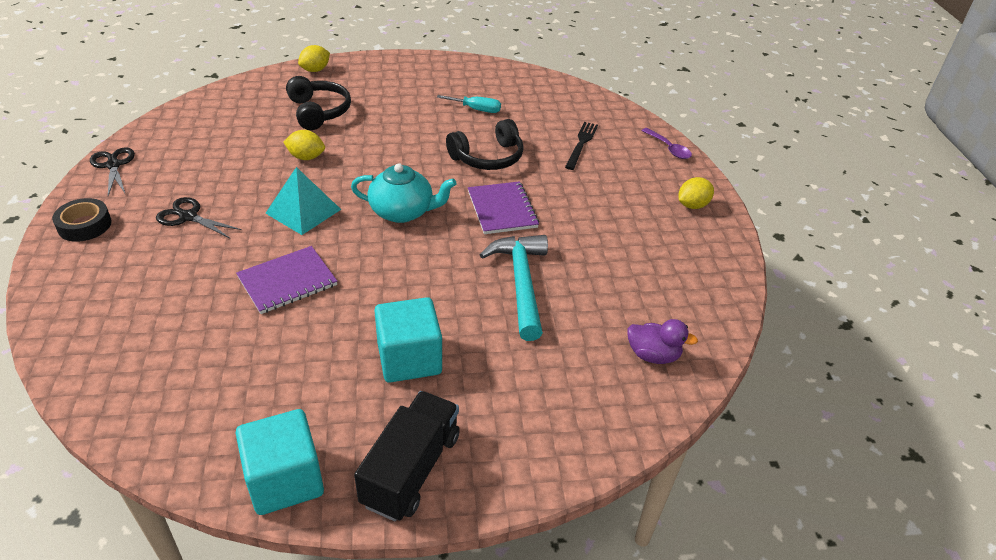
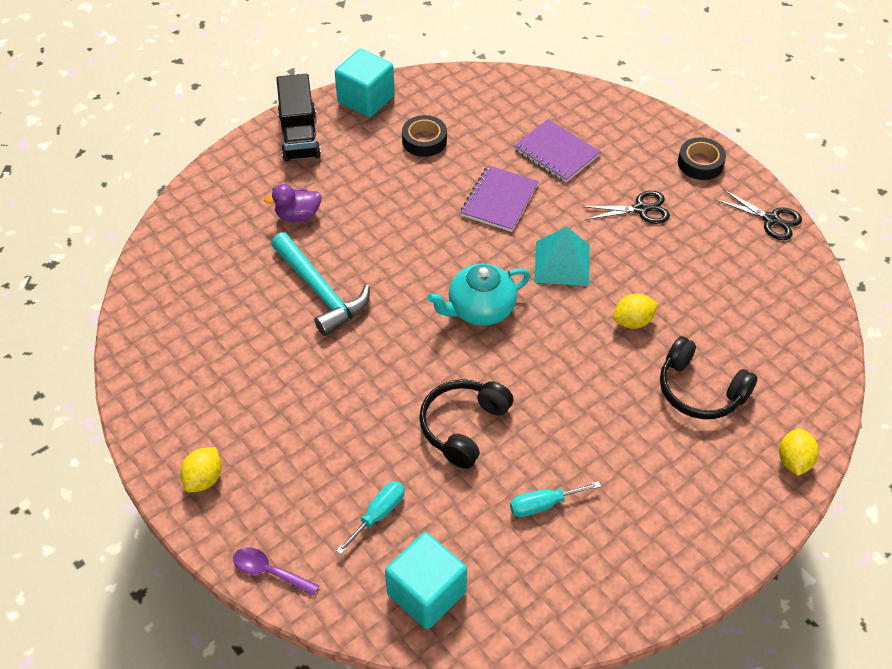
camera: 150 degrees right, 10 degrees up
(282, 381) = (424, 141): none -> black tape
(409, 359) = (357, 192): turquoise cube -> turquoise cube (426, 593)
(502, 209) = (394, 362): purple notebook -> purple notebook (556, 152)
(581, 144) = (378, 514): black fork -> turquoise screwdriver
(653, 355) = (179, 282): purple duck -> purple duck (298, 215)

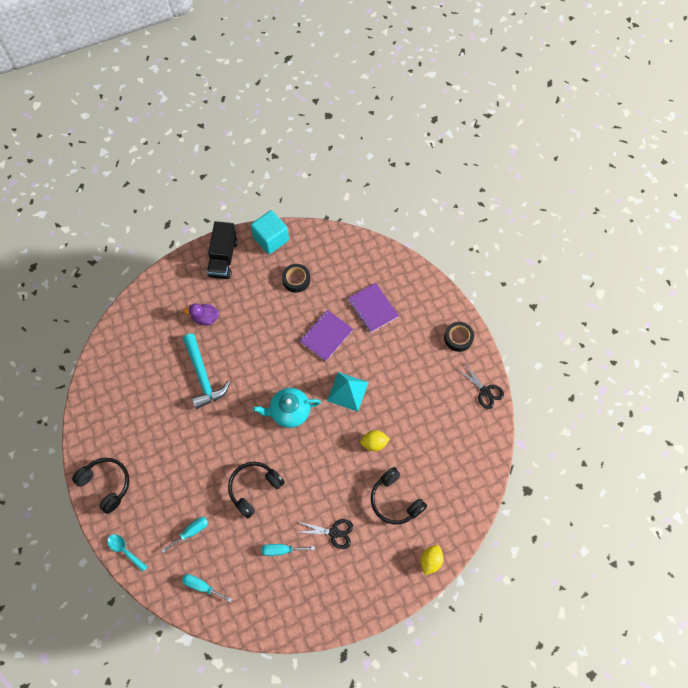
camera: 15 degrees right, 15 degrees up
(204, 479) = (106, 484): yellow lemon -> black headphones
(269, 571) = (125, 550): purple spoon -> turquoise spoon
(426, 593) = (202, 586): turquoise cube -> turquoise screwdriver
(640, 209) = (408, 364): black scissors -> black scissors (334, 532)

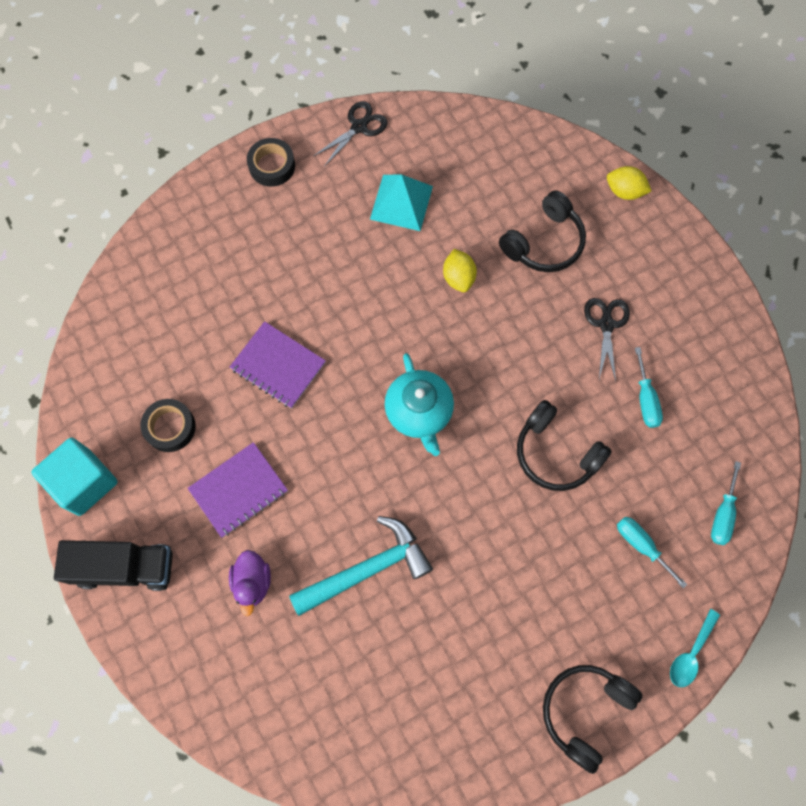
camera: 95 degrees left, 5 degrees up
(347, 391) = (375, 323): turquoise pyramid -> turquoise pyramid (401, 202)
(373, 308) = (223, 295): purple notebook -> purple notebook (238, 490)

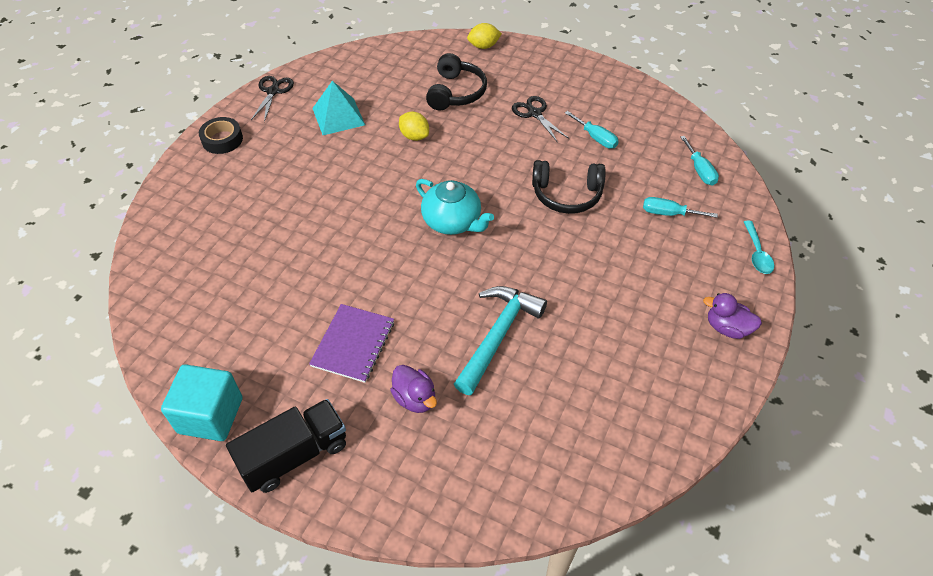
camera: 35 degrees left, 20 degrees down
(170, 427) = (261, 335): black tape -> none
(278, 365) = (321, 249): purple notebook -> none
(584, 711) = (727, 328): black headphones -> purple duck

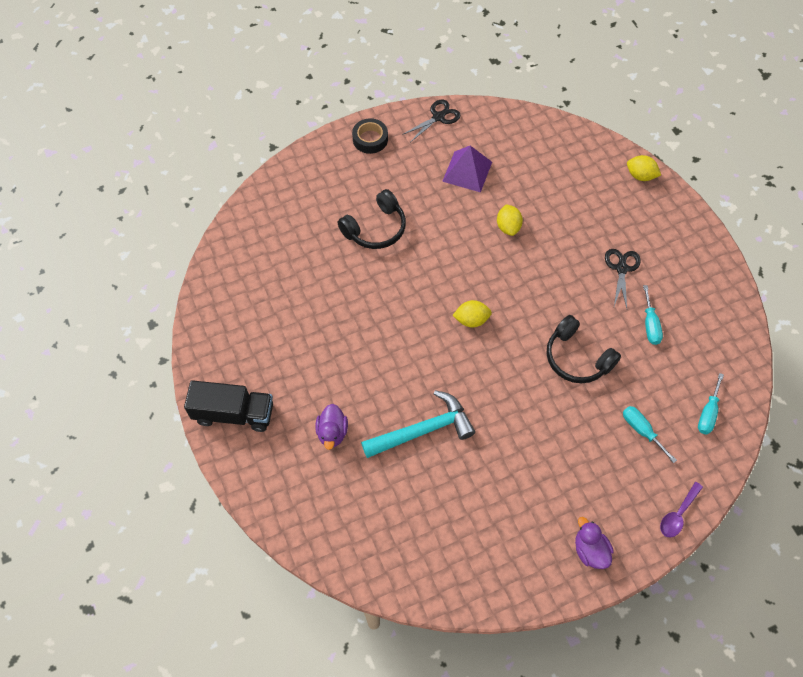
camera: 40 degrees right, 10 degrees up
(210, 415) = (208, 350): turquoise cube -> none
(338, 116) = (467, 171): turquoise pyramid -> purple pyramid
(353, 344) = (327, 365): purple notebook -> none
(452, 221) = (471, 320): turquoise teapot -> yellow lemon
(456, 92) = (576, 207): black headphones -> black headphones (375, 228)
(757, 253) = (678, 514): turquoise spoon -> purple spoon

